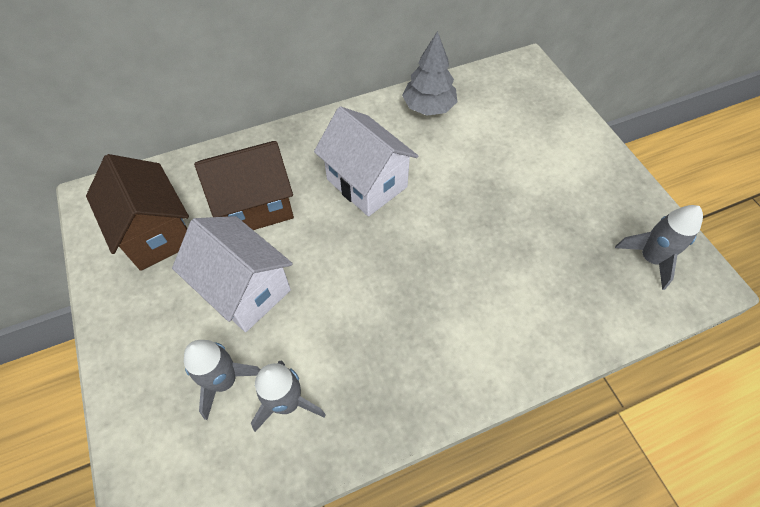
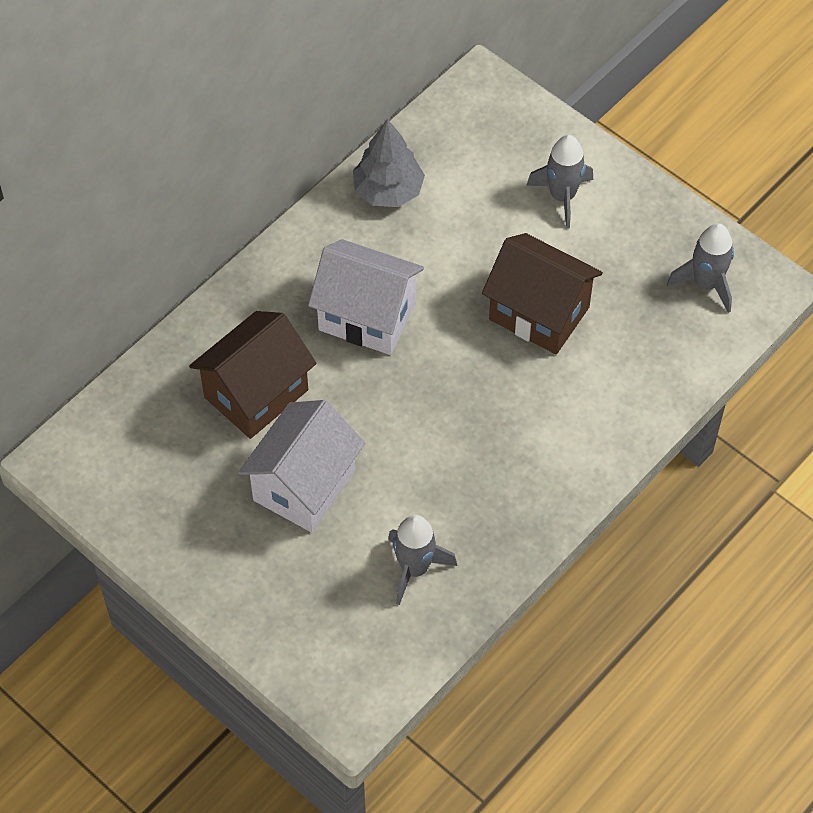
camera: 25 degrees left, 0 degrees up
(156, 233) = (163, 468): brown house -> brown house (539, 313)
(224, 381) = (341, 576): grey rocket -> grey rocket (562, 197)
(245, 289) = (304, 485): white house -> white house turned 75 degrees counterclockwise

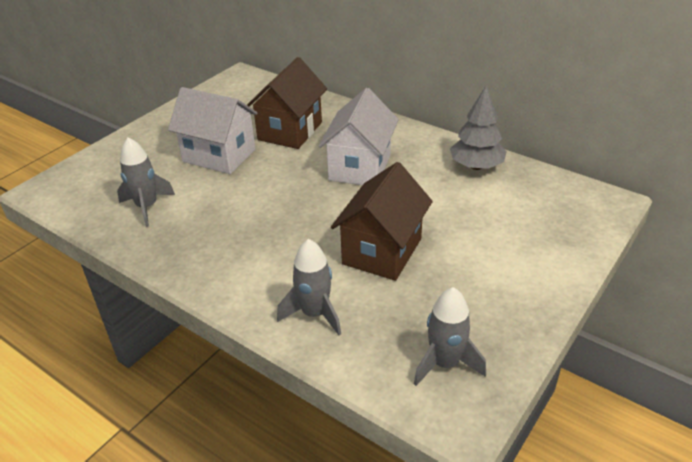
camera: 85 degrees right, 20 degrees down
(256, 394) = (290, 131): brown house -> brown house turned 75 degrees clockwise
(562, 197) = (510, 256): grey rocket -> grey rocket (314, 314)

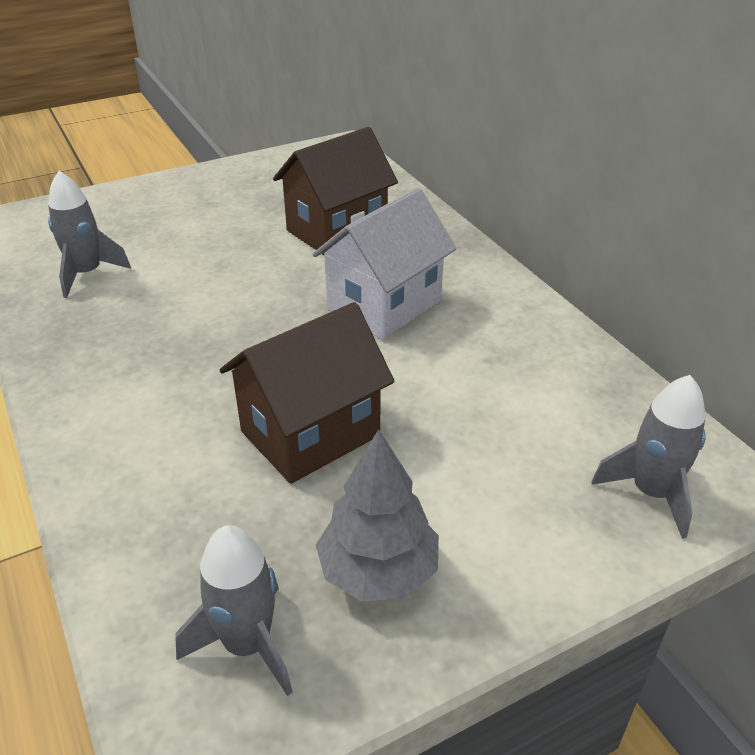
camera: 25 degrees right, 0 degrees up
(219, 155) = (224, 236): white house -> none
(314, 314) = (144, 488): grey rocket -> grey rocket (651, 493)
(476, 166) = (554, 356): grey tree -> grey tree (378, 571)

